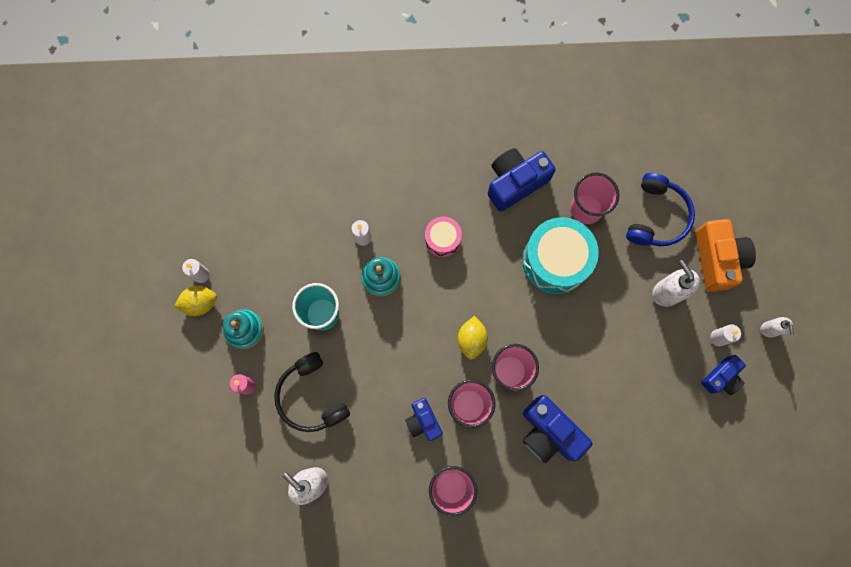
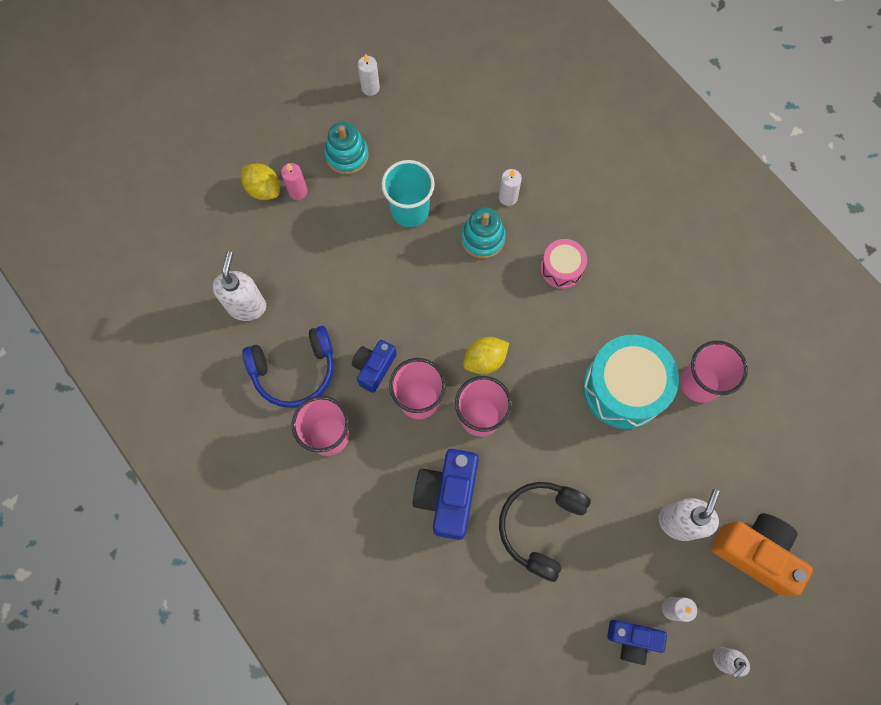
camera: 55 degrees right, 5 degrees down
(200, 303) = (344, 104): yellow lemon -> yellow lemon (263, 189)
(311, 396) = (326, 252): black headphones -> black headphones (540, 526)
(515, 182) = (671, 298): blue camera -> none
(657, 216) = (749, 459): blue headphones -> blue headphones (294, 371)
(717, 259) = (755, 552): orange camera -> orange camera turned 105 degrees counterclockwise

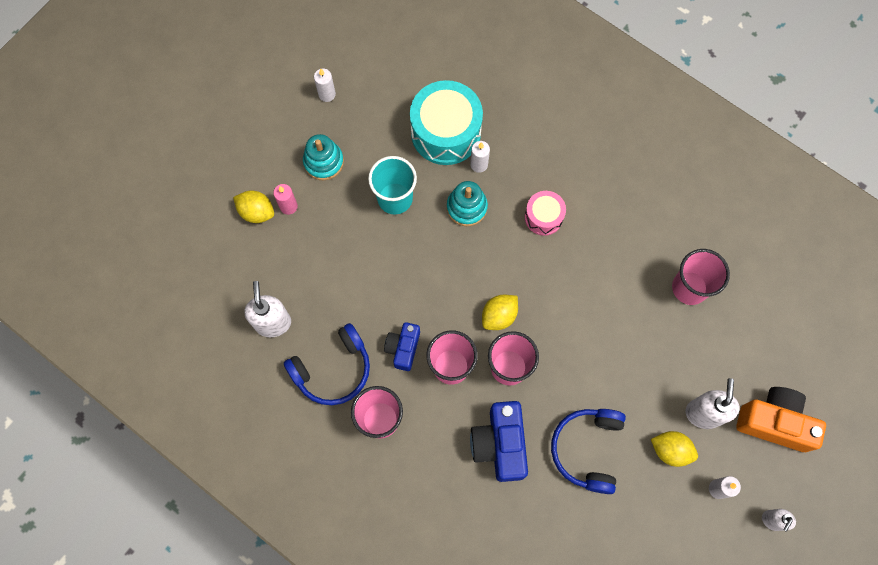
camera: 15 degrees left, 0 degrees up
(540, 526) = (587, 449): black headphones -> blue headphones
(624, 388) = (626, 309): turquoise drum -> turquoise drum (446, 132)
(631, 552) = (670, 450): none -> yellow lemon
(632, 640) = (691, 525): blue camera -> none

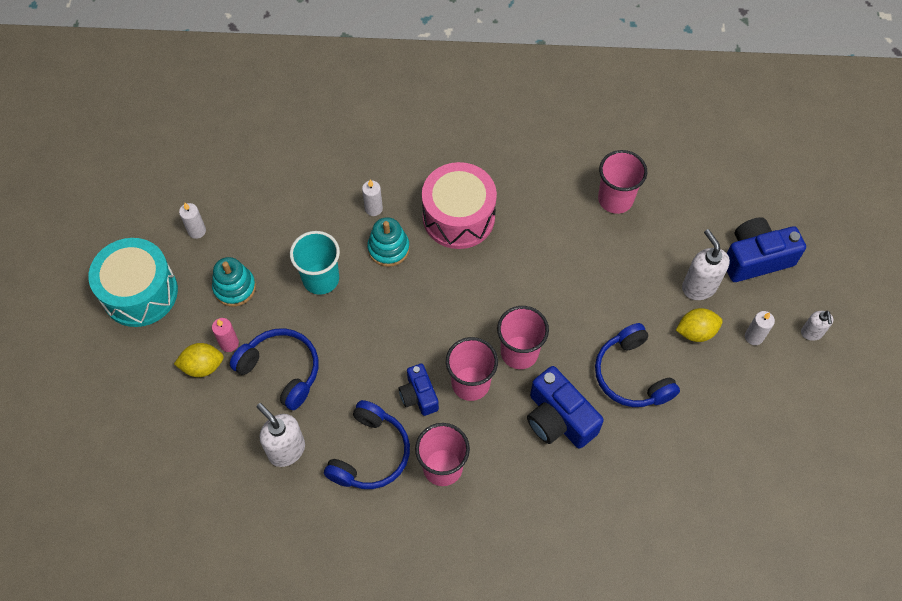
camera: 35 degrees left, 10 degrees down
(313, 255) = (281, 370): none -> blue headphones
(446, 132) = (326, 200): turquoise drum -> turquoise drum (140, 292)
(499, 316) = (480, 317): yellow lemon -> none
(543, 217) = (458, 217): pink drum -> pink drum, size x1.87
(774, 422) = (756, 258): orange camera -> blue camera

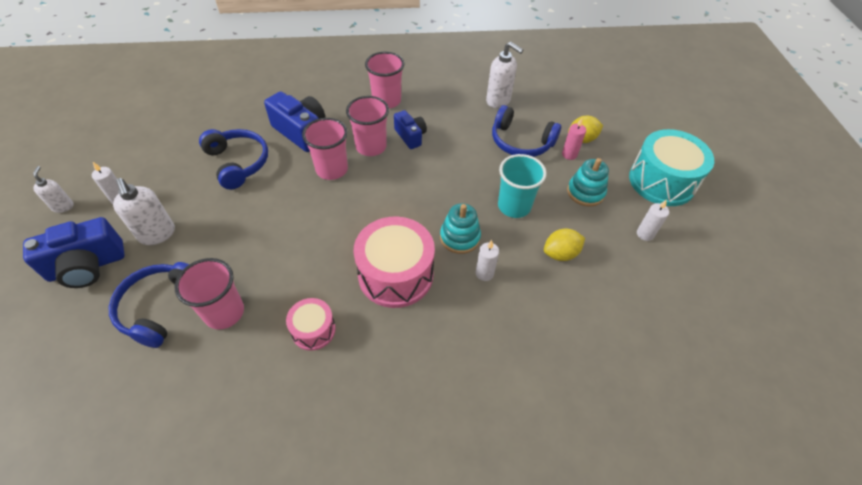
camera: 170 degrees right, 10 degrees down
(370, 454) = (439, 103): blue headphones -> blue headphones (159, 307)
(535, 175) = (313, 330): none -> pink drum
(696, 332) = (172, 198): yellow lemon -> yellow lemon (560, 254)

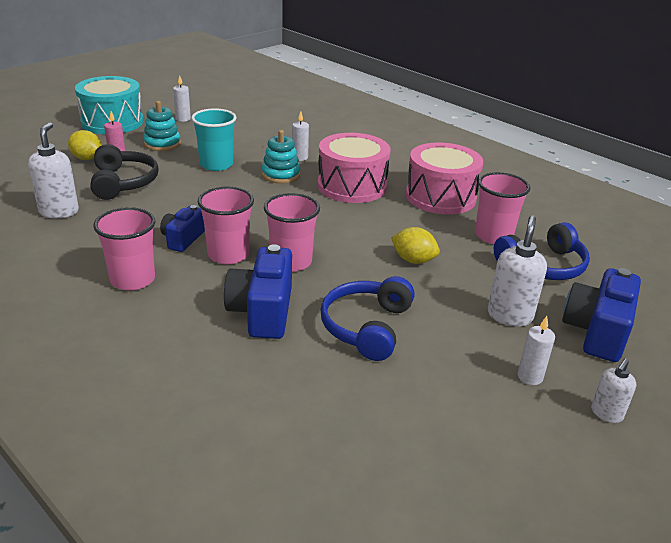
camera: 130 degrees left, 20 degrees down
(87, 266) = (597, 331): blue camera -> blue camera turned 90 degrees counterclockwise
(313, 330) = (440, 197): pink drum -> pink drum, size x1.87
(521, 142) = (123, 182): blue headphones -> black headphones
(560, 254) = (242, 139): yellow lemon -> yellow lemon (413, 260)

